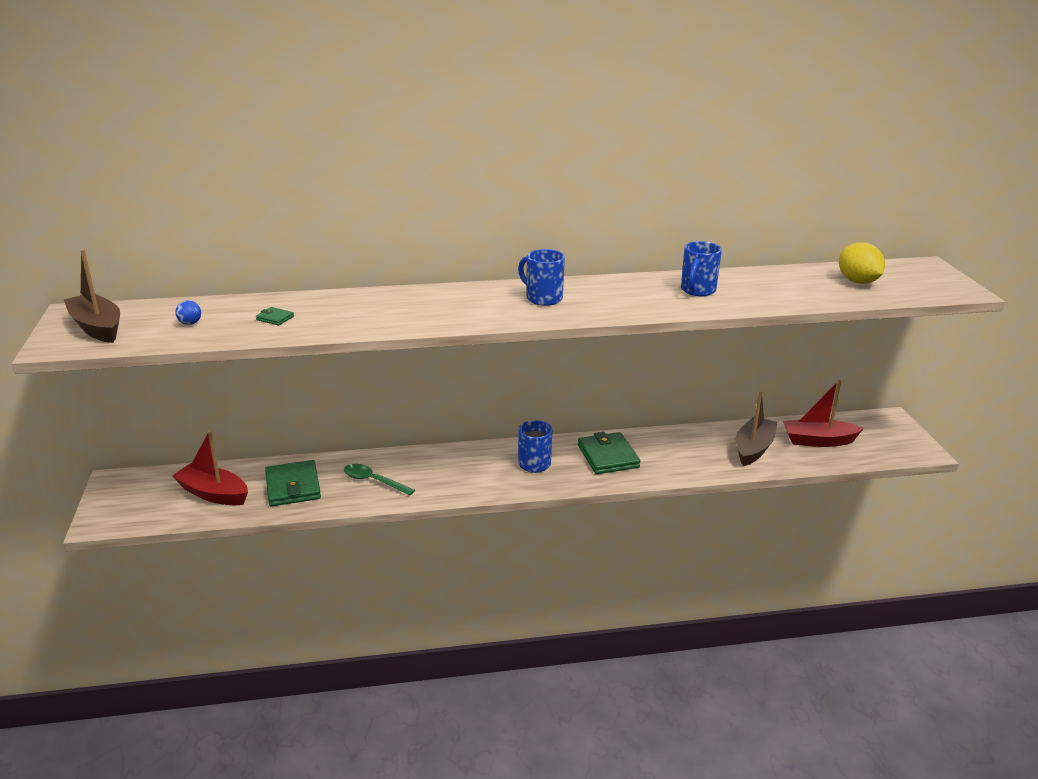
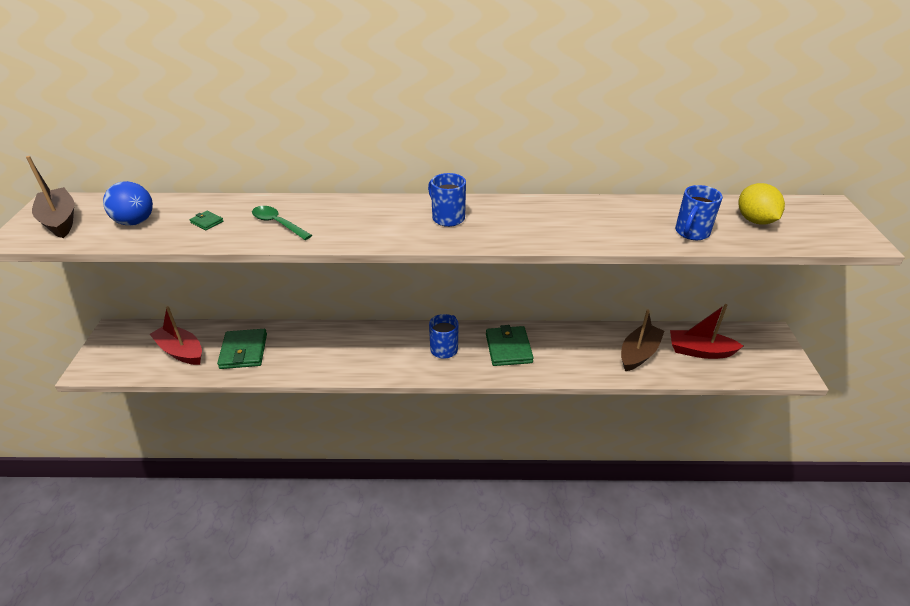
camera: 10 degrees right, 10 degrees up
(190, 323) = (135, 222): blue ball -> blue ball, size x2.04
(373, 481) = (308, 353): green spoon -> green spoon (278, 224)
(697, 291) = (594, 220): blue mug -> blue mug (691, 233)

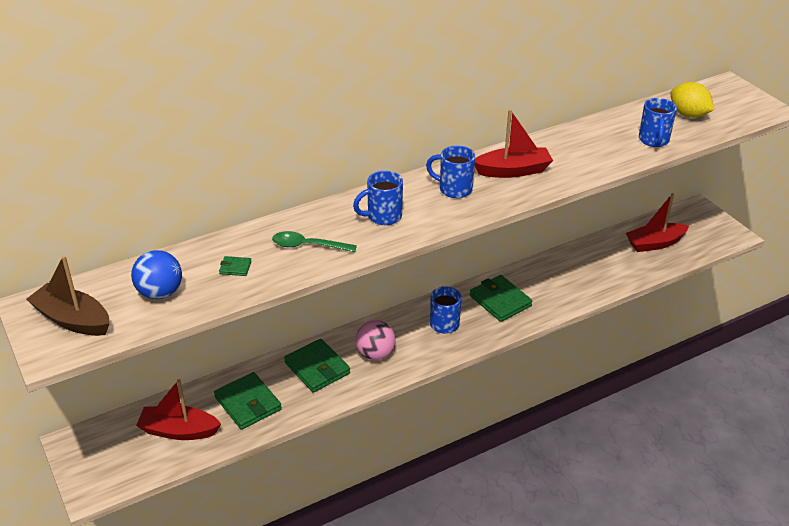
camera: 30 degrees left, 0 degrees up
(316, 345) = (317, 368): none -> green wallet
(362, 221) = (383, 217): none -> blue mug
(368, 352) = (375, 354): none -> pink ball
(518, 219) = (513, 171): none -> red boat
(639, 353) = (610, 264): brown boat -> none

